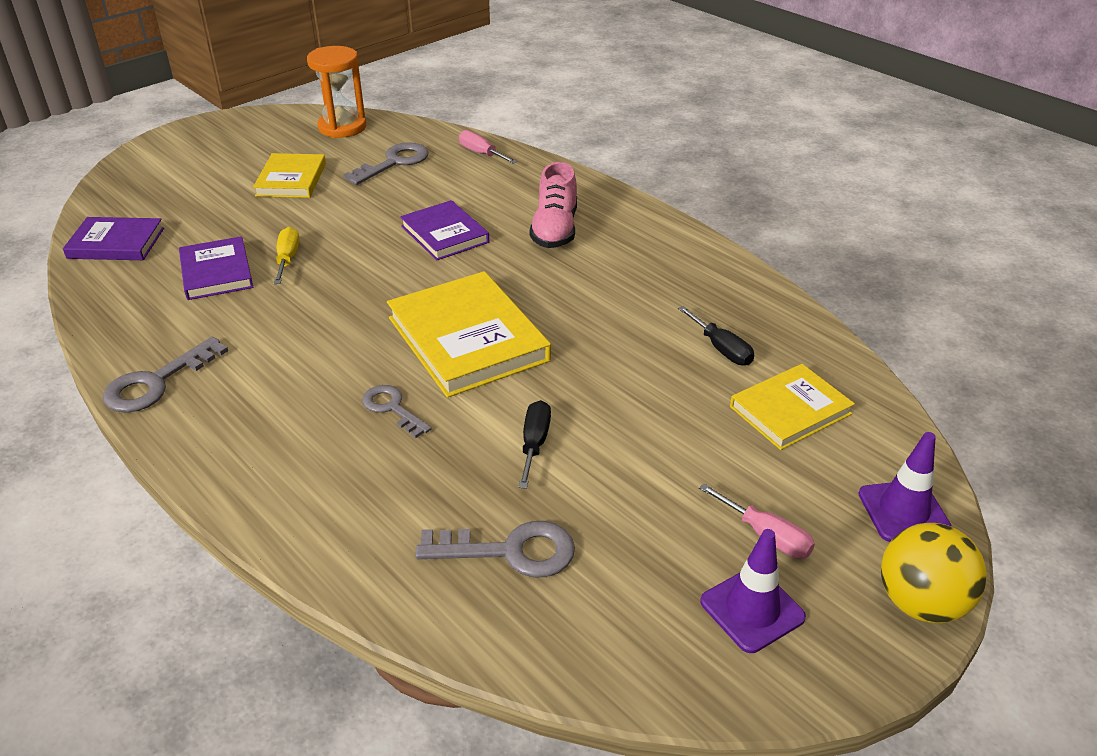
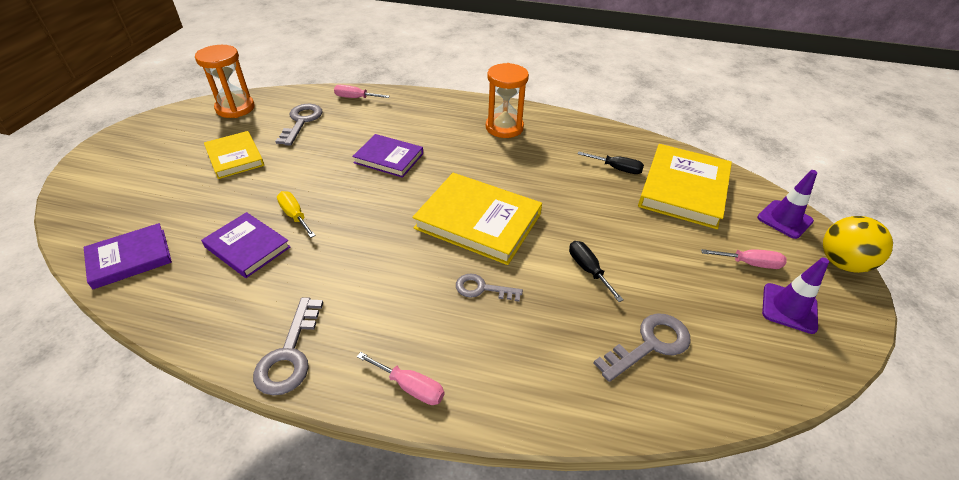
camera: 35 degrees left, 5 degrees up
(225, 461) = (410, 387): none -> pink screwdriver
(555, 230) = (454, 132): pink shoe -> none
(626, 246) = (504, 127): none -> orange hourglass
(790, 410) = (684, 189): yellow book -> yellow book, size x1.63

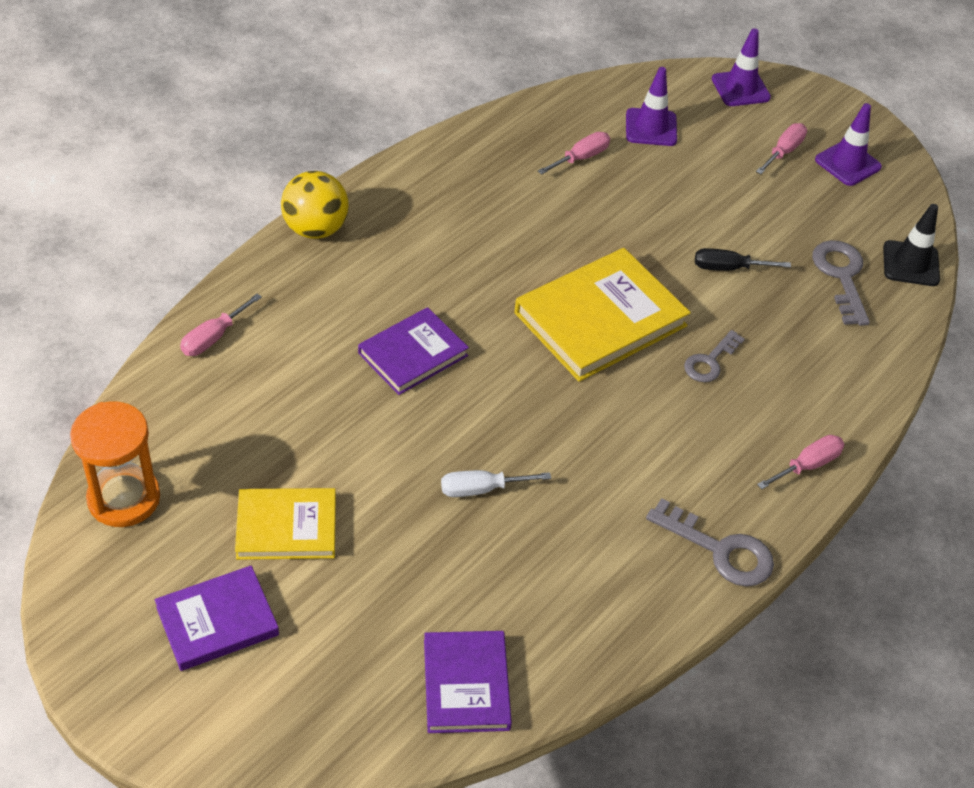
camera: 65 degrees left, 5 degrees up
(247, 247) = (517, 552): purple book -> purple book (217, 621)
(295, 215) = (481, 489): yellow screwdriver -> white screwdriver
(301, 122) = (238, 423): grey key -> none
(504, 127) = (422, 212): orange hourglass -> none
(617, 169) = (581, 158): black screwdriver -> pink screwdriver
(684, 189) = (651, 127): yellow book -> purple traffic cone
(720, 394) = (911, 264): none -> black traffic cone
(841, 263) = (816, 94): yellow ball -> yellow ball (315, 229)

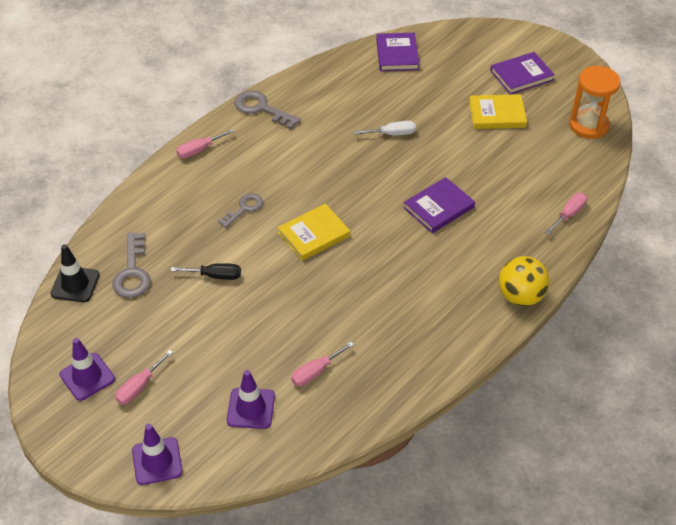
camera: 175 degrees left, 0 degrees up
(600, 319) = (314, 234): yellow book -> yellow book, size x0.61

